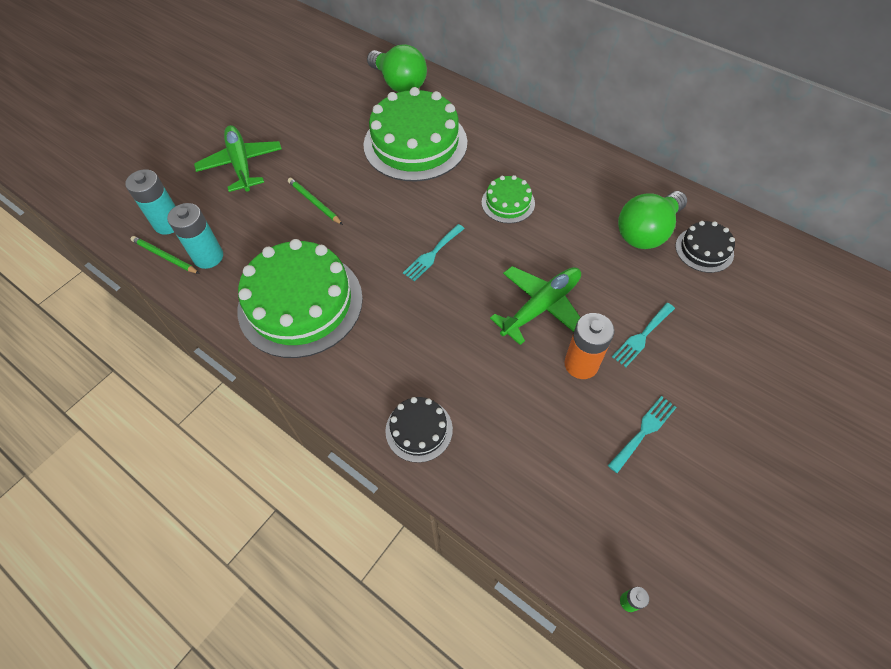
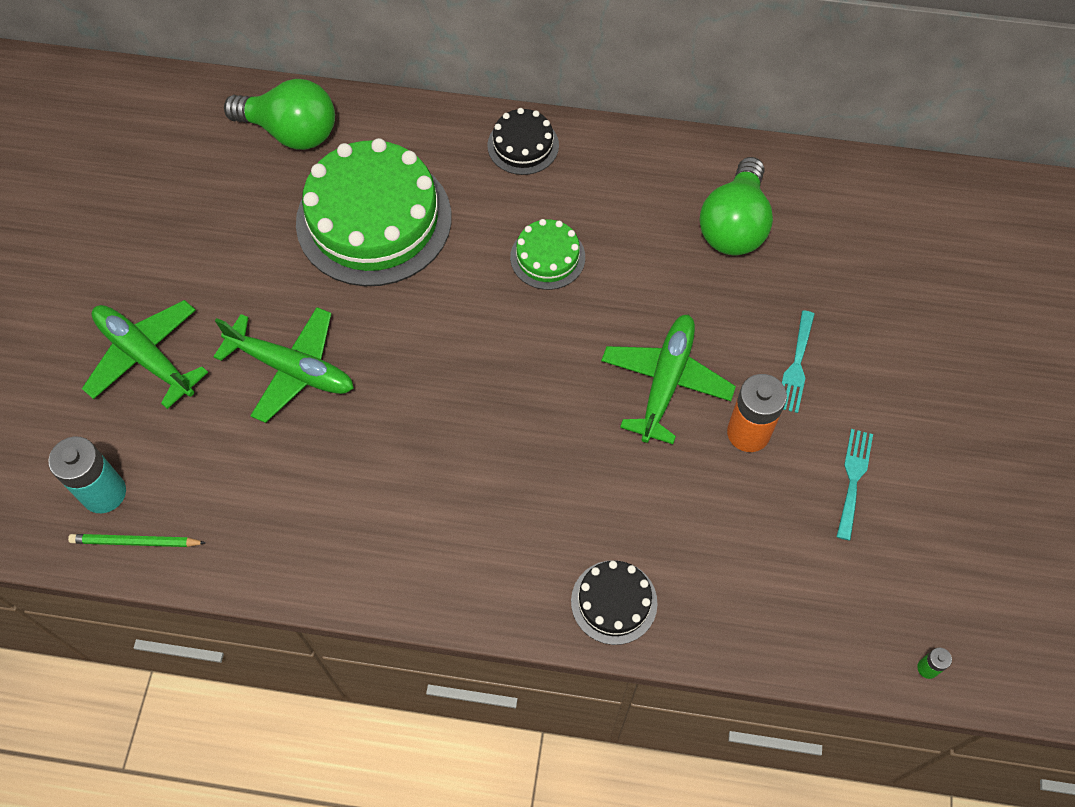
camera: 30 degrees left, 5 degrees up
(208, 257) = (198, 513): turquoise battery -> none
(300, 303) = (369, 518): green cake -> none
(314, 202) = (291, 369): green pencil -> green plane
(432, 254) = (495, 372): turquoise fork -> none
(704, 249) = (809, 220): black cake -> black cake (523, 145)

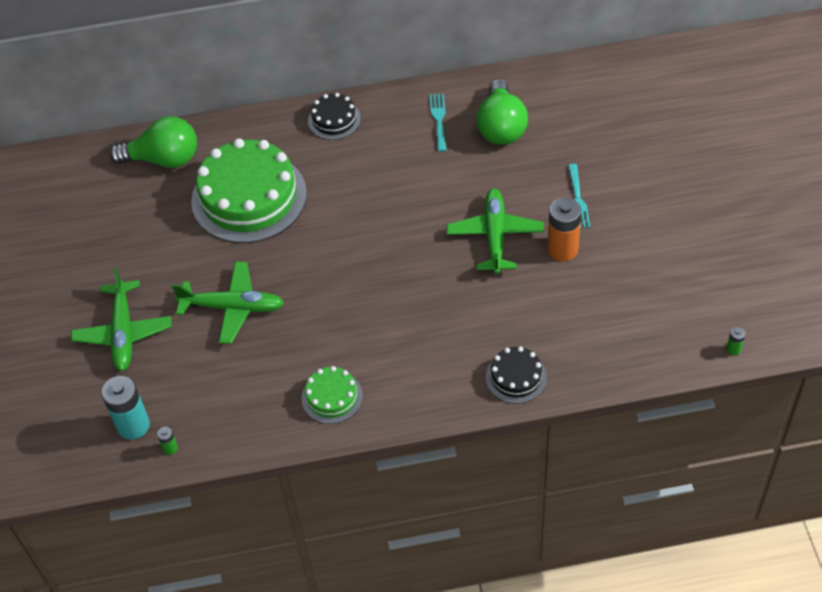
camera: 15 degrees left, 10 degrees down
(135, 542) = (170, 448): green pencil -> green battery
(145, 357) = (123, 332): green plane -> green plane turned 120 degrees counterclockwise
(547, 257) = (382, 184): green cake -> green cake (332, 397)
(853, 478) = (642, 255): turquoise fork -> turquoise fork (439, 119)

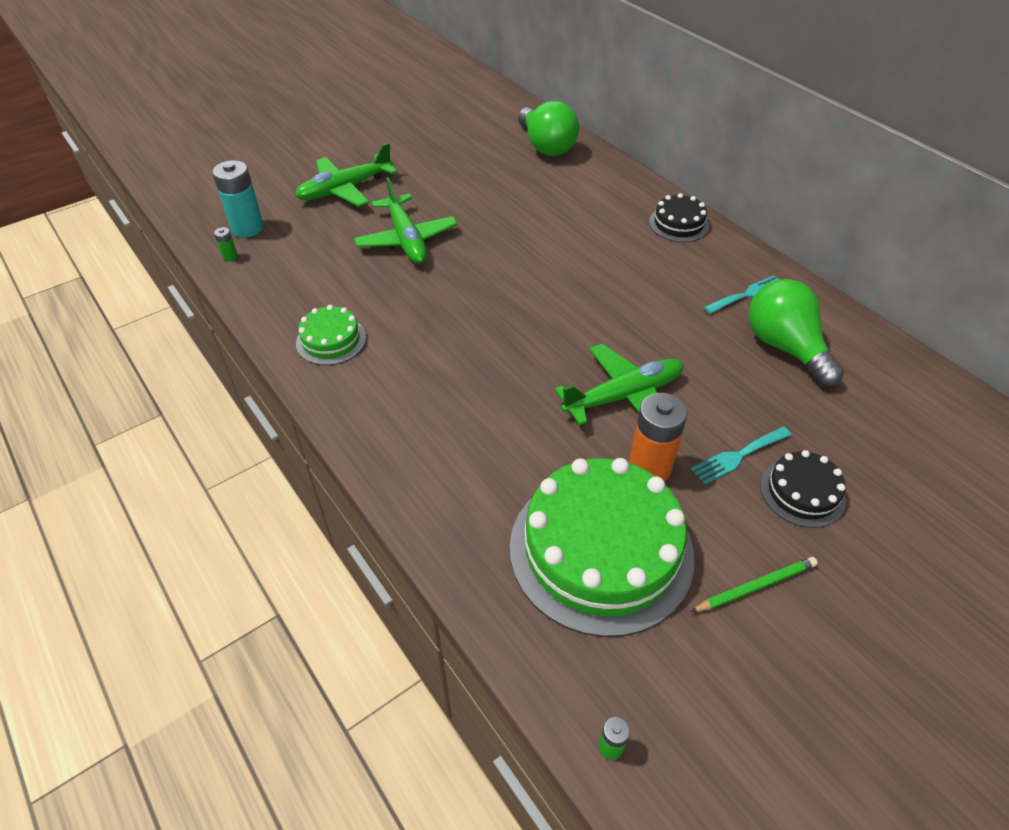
camera: 60 degrees right, 5 degrees down
(249, 197) = (541, 205): green cake -> green cake (601, 550)
(501, 127) = (785, 347): green light bulb -> green light bulb turned 90 degrees clockwise
(516, 377) = (428, 487): black cake -> black cake (802, 492)
(671, 239) = (755, 586): none -> green pencil

